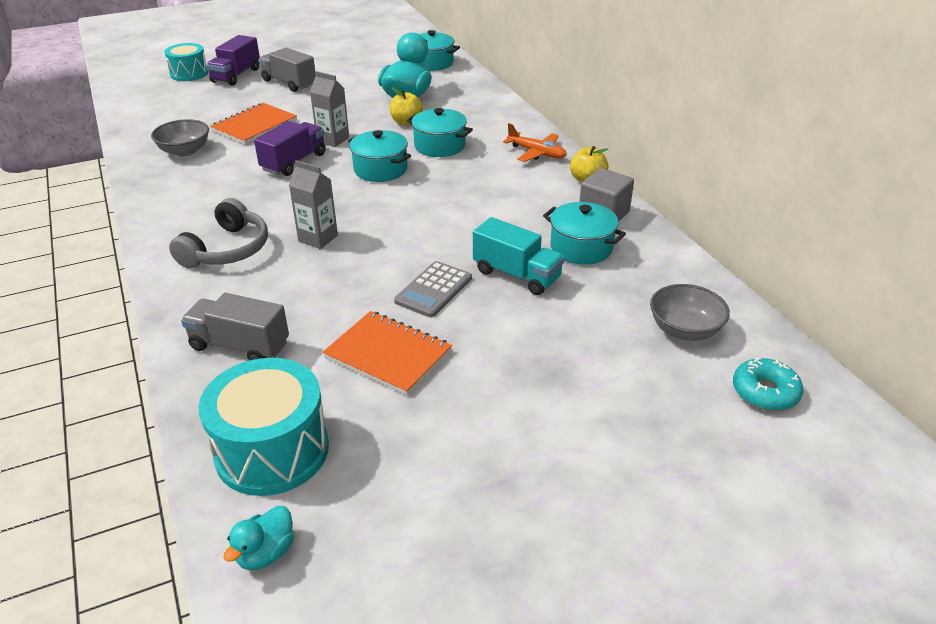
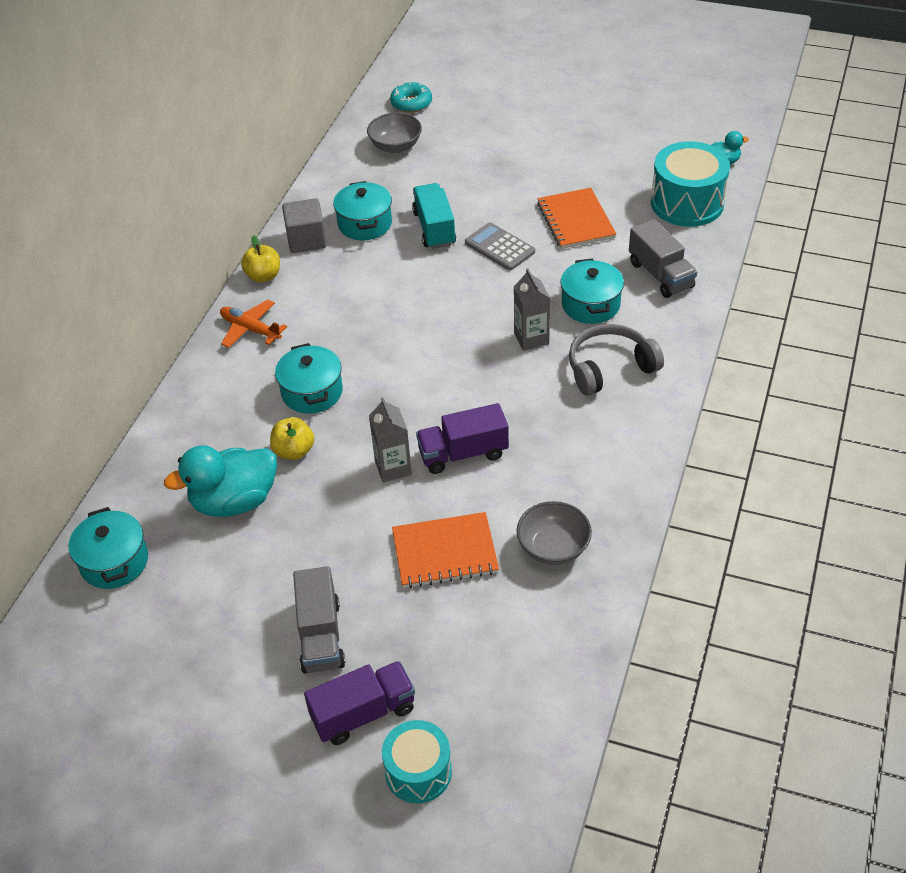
camera: 135 degrees left, 10 degrees up
(380, 169) = (399, 391): turquoise pot -> turquoise pot (590, 304)
(433, 290) = (500, 247): grey calculator -> grey calculator turned 120 degrees counterclockwise
(537, 153) = (250, 329): orange plane -> orange plane turned 45 degrees counterclockwise

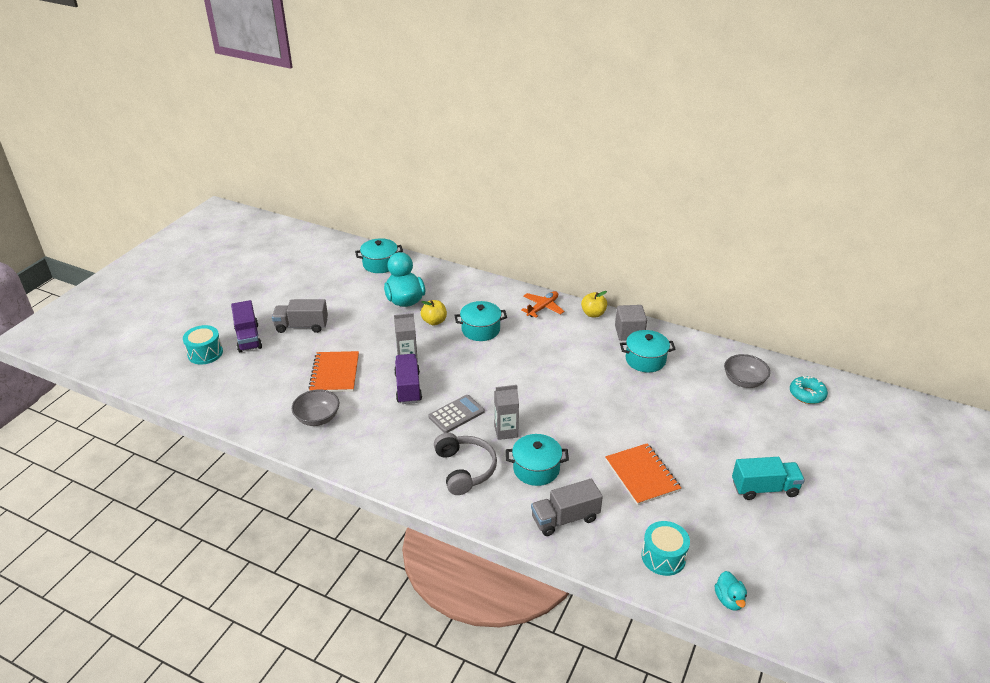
camera: 95 degrees right, 10 degrees down
(434, 228) = (637, 394): turquoise truck -> turquoise truck (764, 488)
(500, 247) = (611, 426): grey calculator -> grey calculator (456, 414)
(575, 220) = (642, 475): orange notebook -> orange notebook turned 75 degrees clockwise
(687, 203) = (663, 557): turquoise drum -> turquoise drum, size x0.64

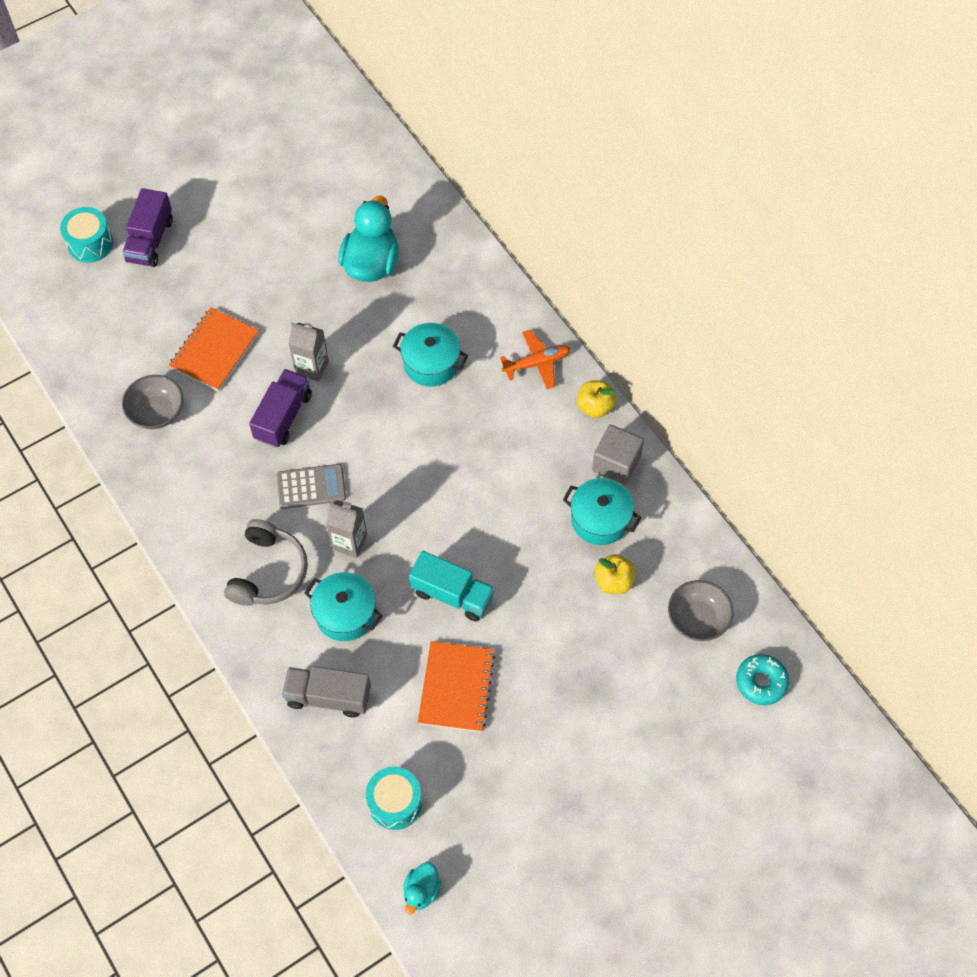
camera: 30 degrees right, 25 degrees up
(302, 326) = (222, 250): grey truck -> none
(380, 264) = (382, 179): turquoise pot -> none
(434, 321) = (383, 320): yellow apple -> yellow apple (613, 581)
(764, 488) = (582, 783): turquoise truck -> turquoise truck (452, 594)

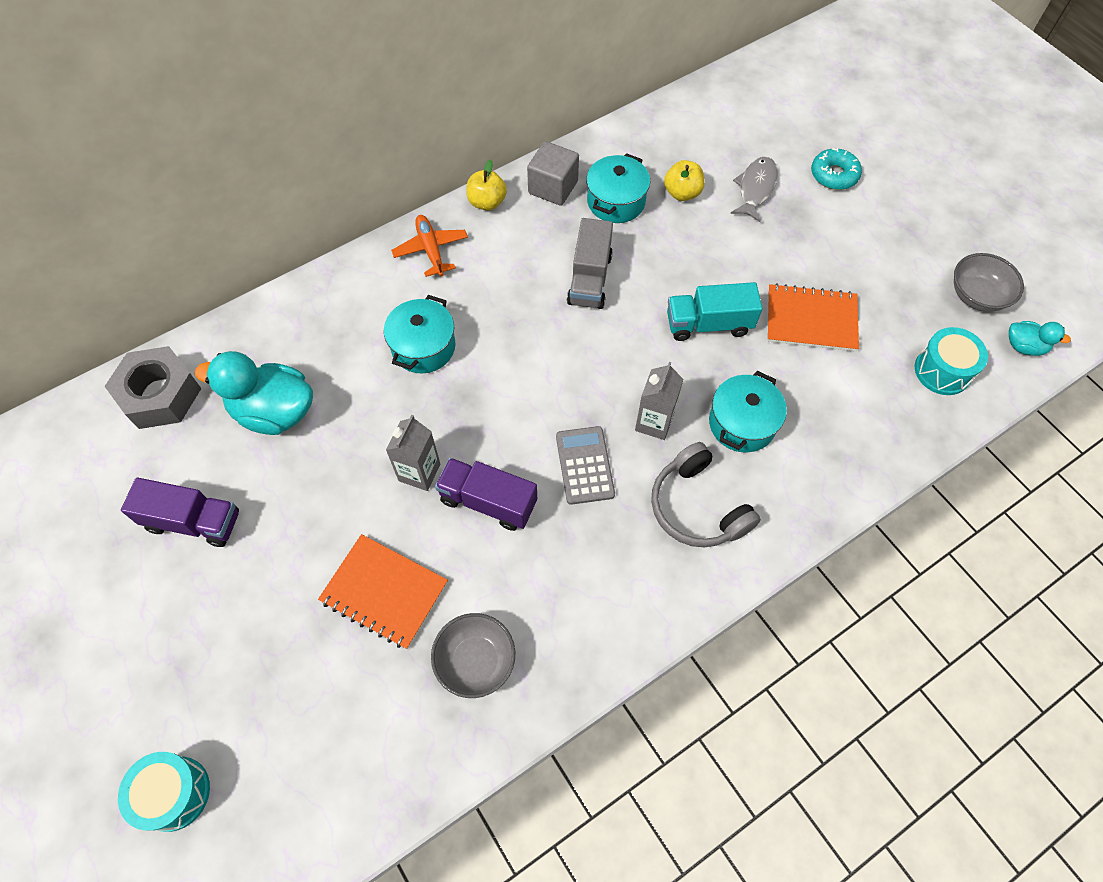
camera: 90 degrees left, 0 degrees up
(150, 240) = (186, 698): purple truck -> purple truck (193, 521)
(268, 571) = (697, 506): grey headphones -> grey headphones turned 135 degrees counterclockwise
(328, 696) = (840, 436): grey truck -> grey truck (589, 279)
(390, 187) = (160, 395): none -> grey nut
(452, 594) = (708, 324): turquoise truck -> turquoise truck turned 120 degrees counterclockwise
(622, 653) = (755, 188): none -> grey fish
(697, 619) = (714, 135): grey bowl -> grey bowl (977, 295)
(761, 682) = (769, 96): turquoise donut -> turquoise donut (834, 175)

